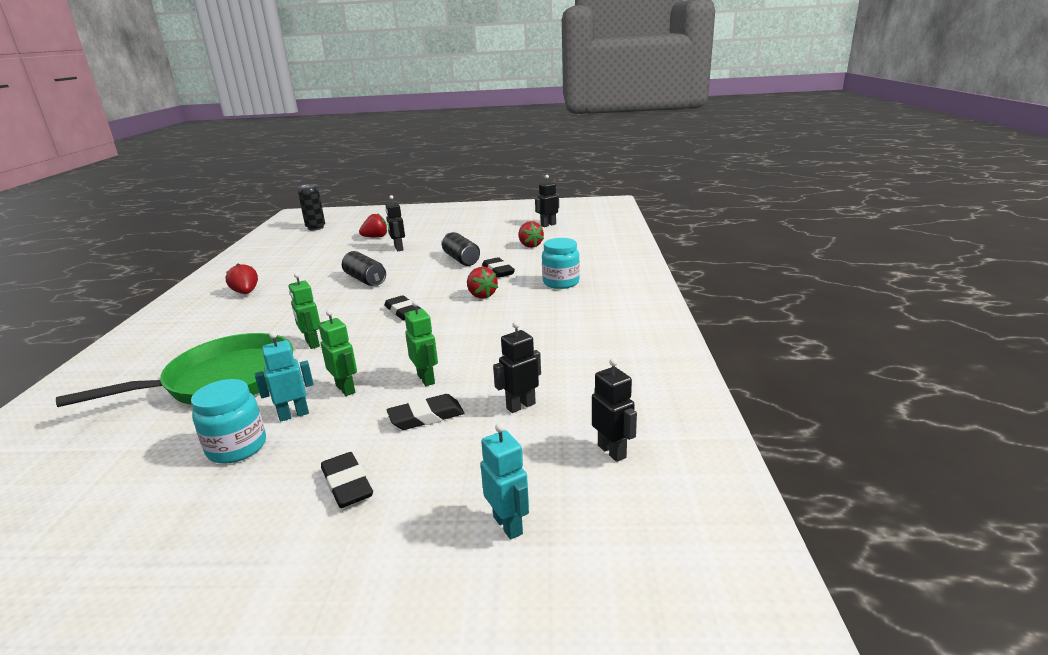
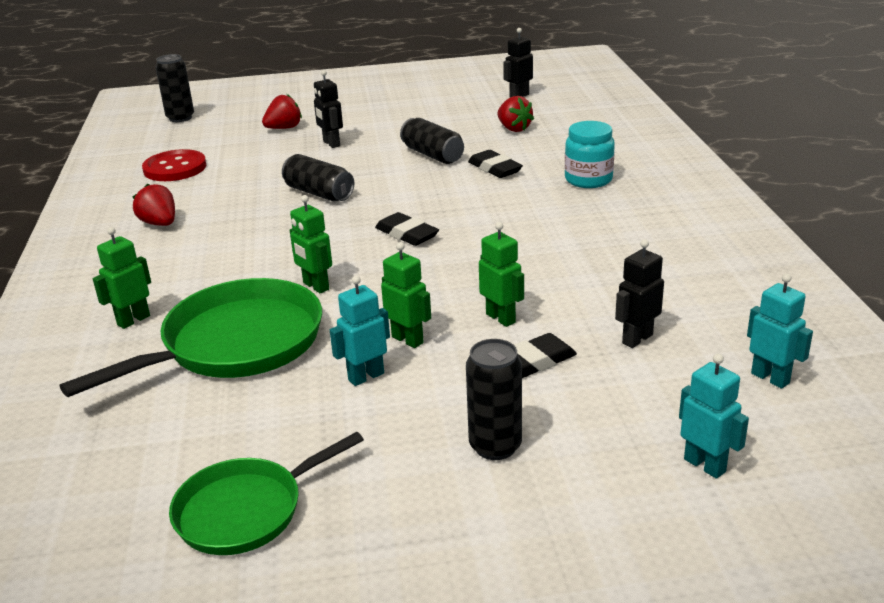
camera: 10 degrees left, 5 degrees up
(119, 515) = (246, 510): none -> green pan
(172, 356) = (133, 320): none -> green robot
(237, 447) = (326, 421): turquoise jar -> none
(286, 258) = (175, 168): none -> red button
(347, 484) = (495, 446): black eraser -> black can
(481, 295) = (496, 204): red strawberry -> none
(612, 451) = (770, 378): black robot -> turquoise robot

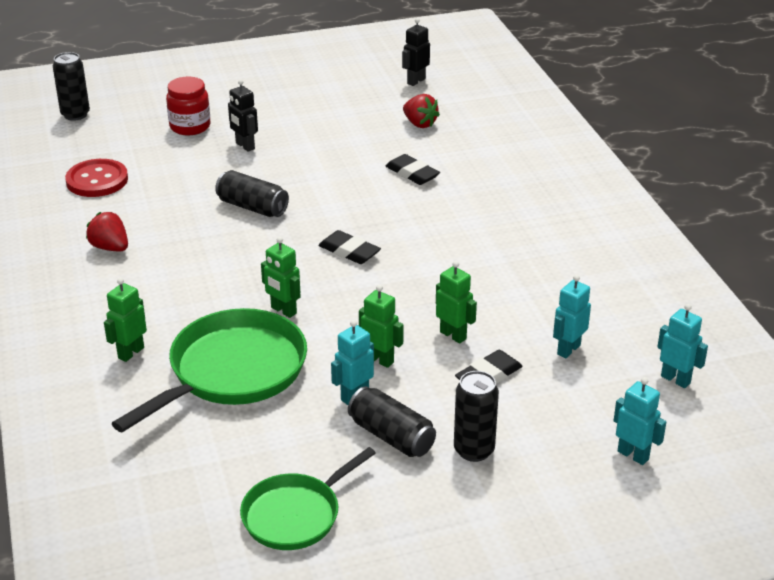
camera: 10 degrees left, 5 degrees up
(284, 128) = (190, 127): red strawberry -> red jar
(432, 155) = (349, 158): black can -> black can (391, 436)
(588, 180) = (501, 185): turquoise jar -> none
(637, 339) = (568, 349): black robot -> turquoise robot

